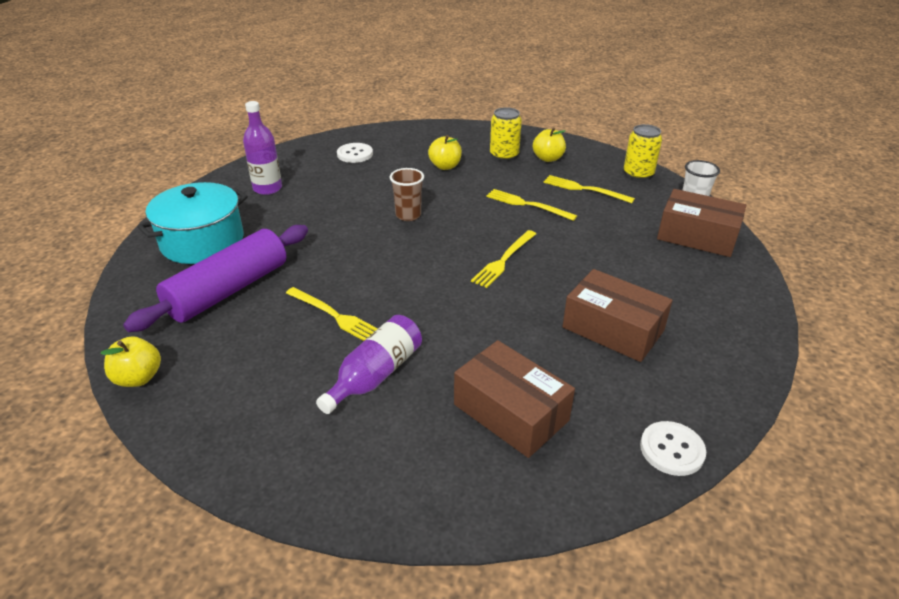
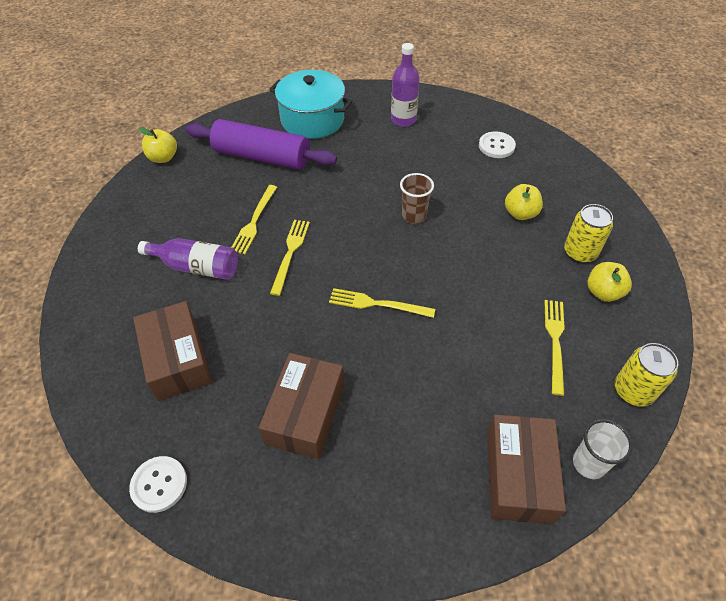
camera: 70 degrees right, 15 degrees up
(510, 412) = (177, 359): brown box -> brown box turned 45 degrees counterclockwise
(527, 204) = (488, 298): yellow fork -> yellow fork (290, 253)

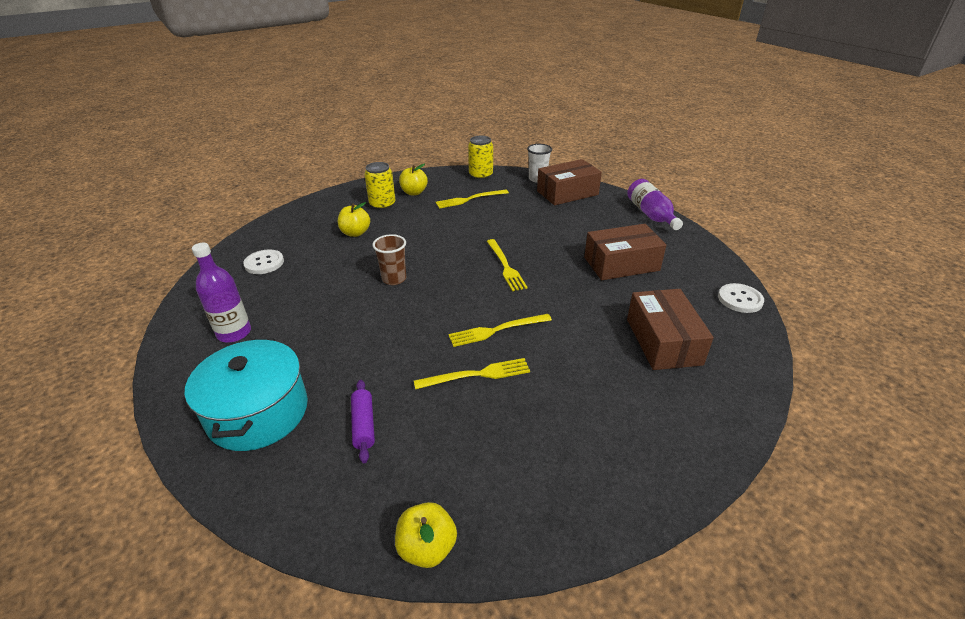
camera: 120 degrees left, 15 degrees down
(177, 359) = (663, 341): brown box -> brown box turned 45 degrees counterclockwise
(196, 267) = (571, 385): purple bottle -> purple bottle (651, 214)
(262, 157) = (364, 425): purple rolling pin -> purple rolling pin, size x0.44

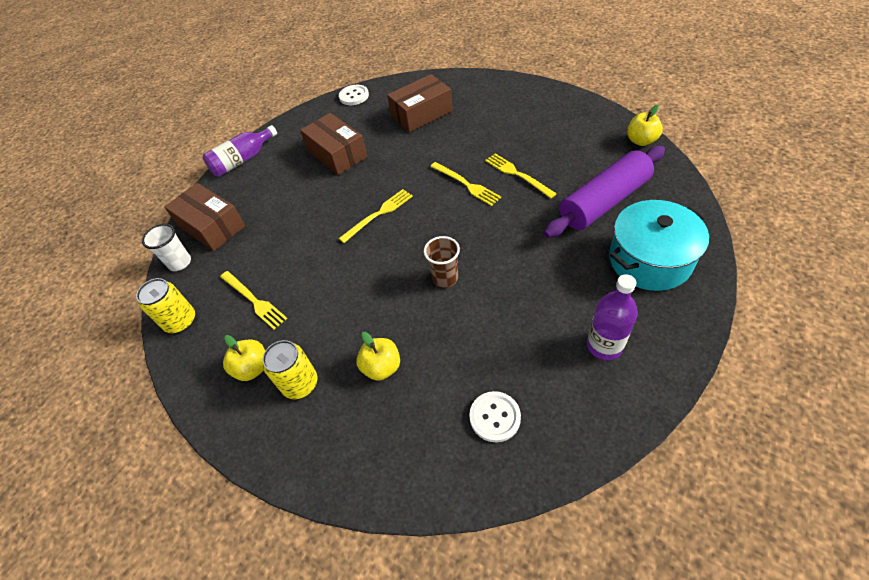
camera: 110 degrees left, 15 degrees up
(364, 425) = (604, 202): purple rolling pin -> purple rolling pin, size x2.26

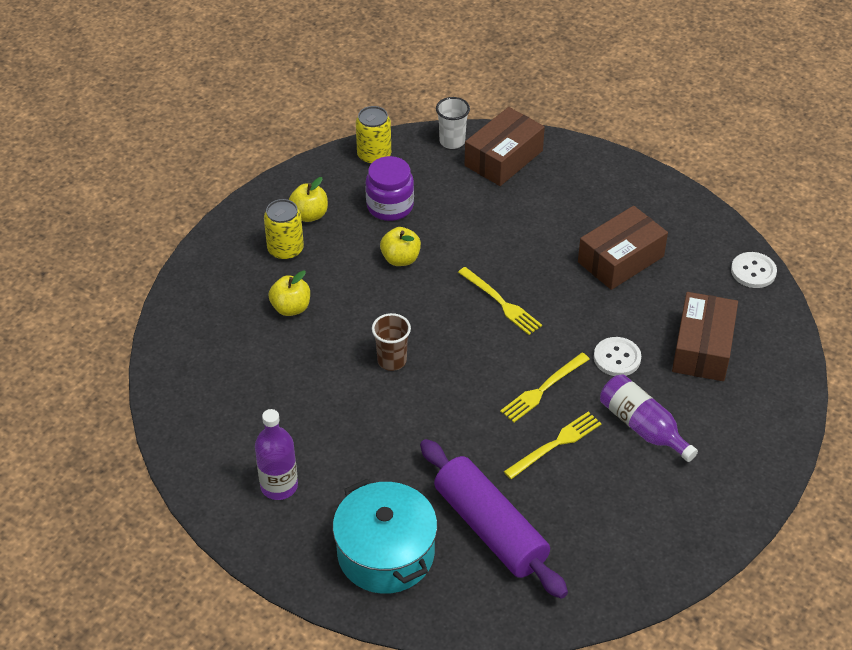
camera: 85 degrees right, 5 degrees down
(243, 160) = (619, 169): purple bottle -> purple bottle (643, 427)
(254, 300) = (390, 206): yellow fork -> purple jar
(421, 113) = (702, 348): brown box -> brown box turned 45 degrees clockwise
(495, 417) = (221, 389): white button -> white button (617, 358)
(641, 141) = (611, 599): yellow apple -> yellow apple (400, 259)

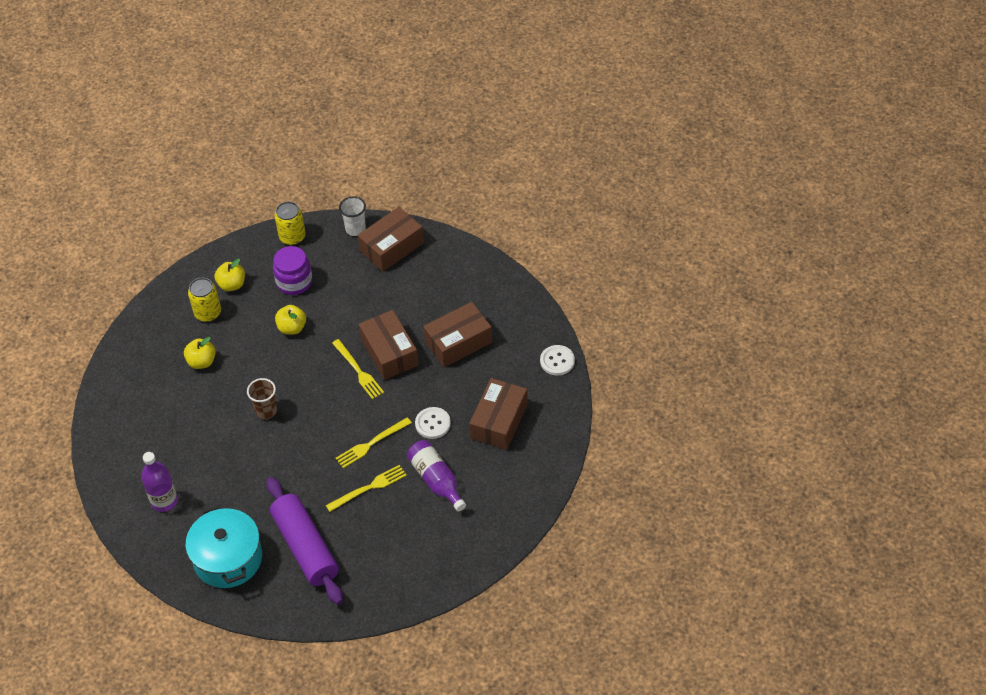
camera: 10 degrees right, 5 degrees up
(535, 278) = (389, 352): none -> brown box

